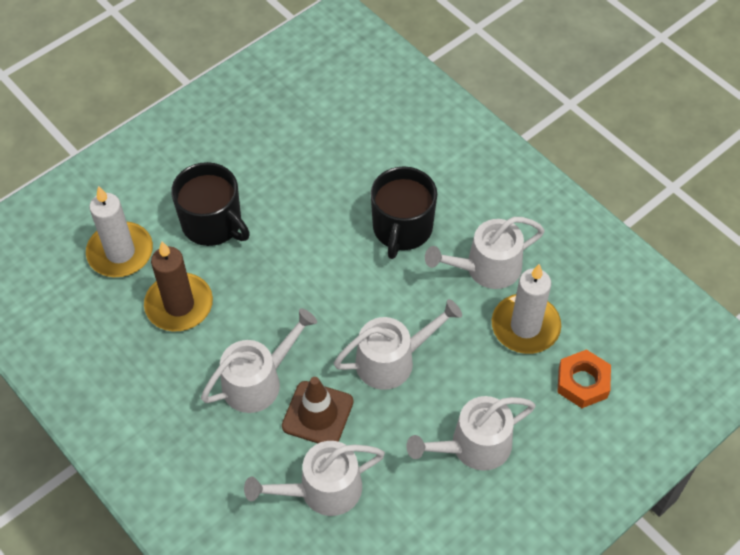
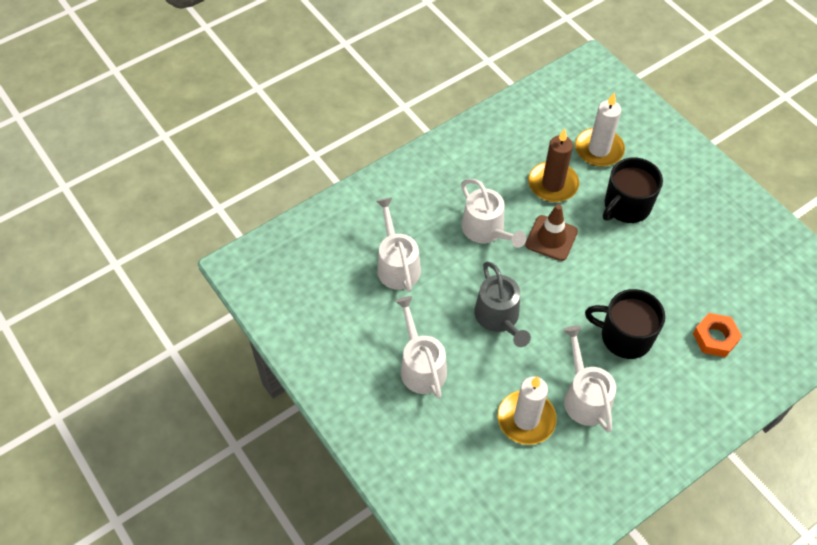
camera: 95 degrees right, 0 degrees up
(317, 414) = (457, 265): brown traffic cone -> brown traffic cone (551, 238)
(392, 360) = (499, 318): white watering can -> grey watering can
(582, 382) = (470, 456): orange nut -> orange nut (715, 338)

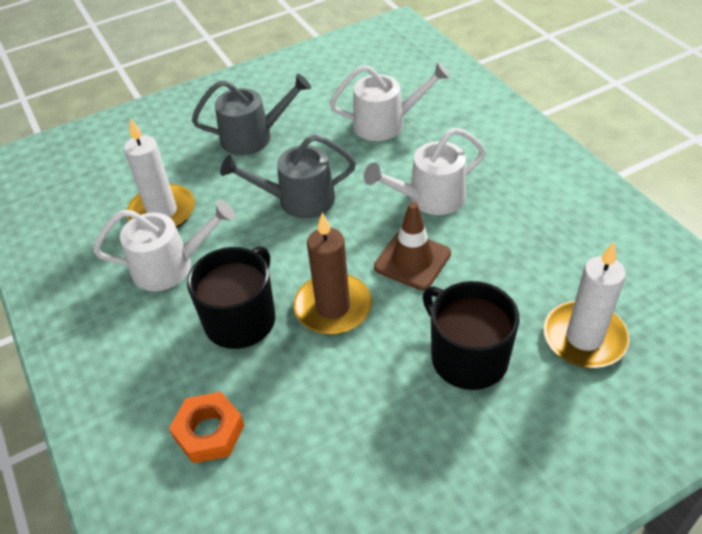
camera: 100 degrees right, 10 degrees down
(421, 366) = (253, 137): white watering can -> grey watering can
(553, 184) = (509, 272): brown candle -> brown candle (333, 307)

